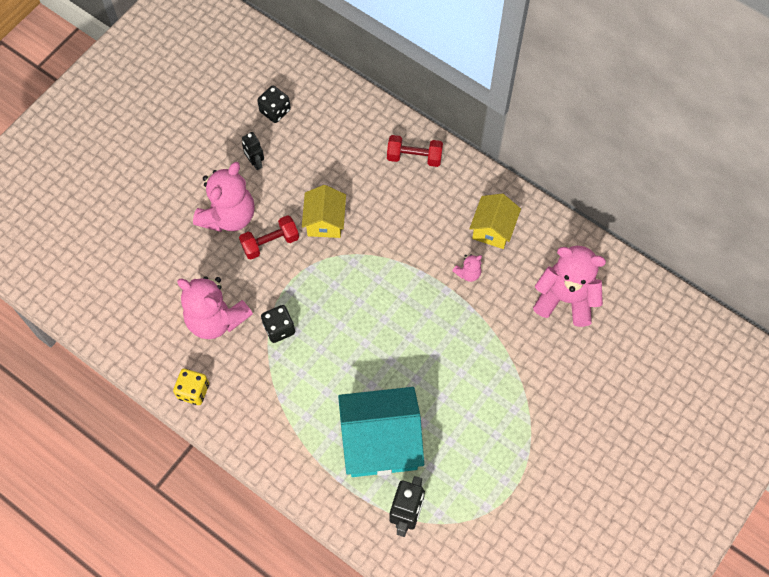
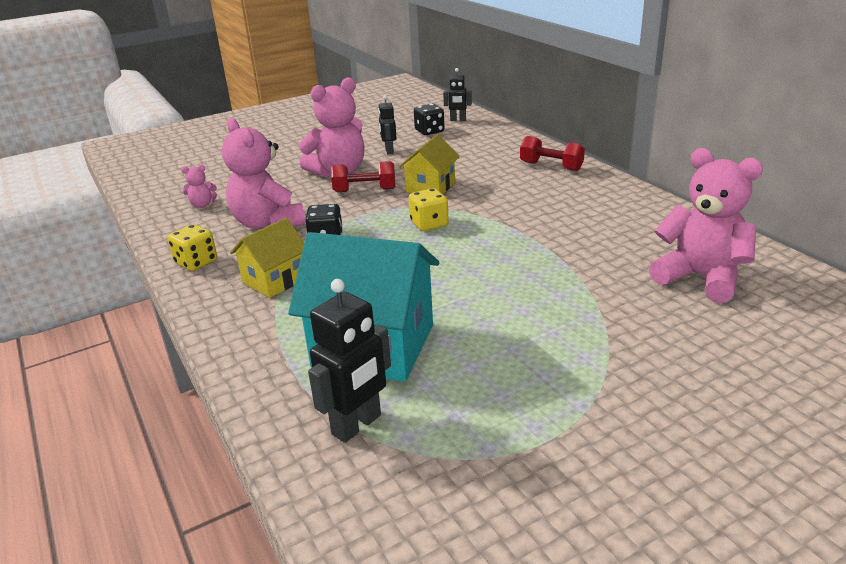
camera: 25 degrees right, 35 degrees down
(292, 79) = (458, 120): none -> black robot
(350, 282) = (429, 224): none -> yellow dice
(468, 273) = (573, 239): pink teddy bear -> pink teddy bear (202, 205)
(493, 229) = (620, 217): yellow house -> yellow house (275, 280)

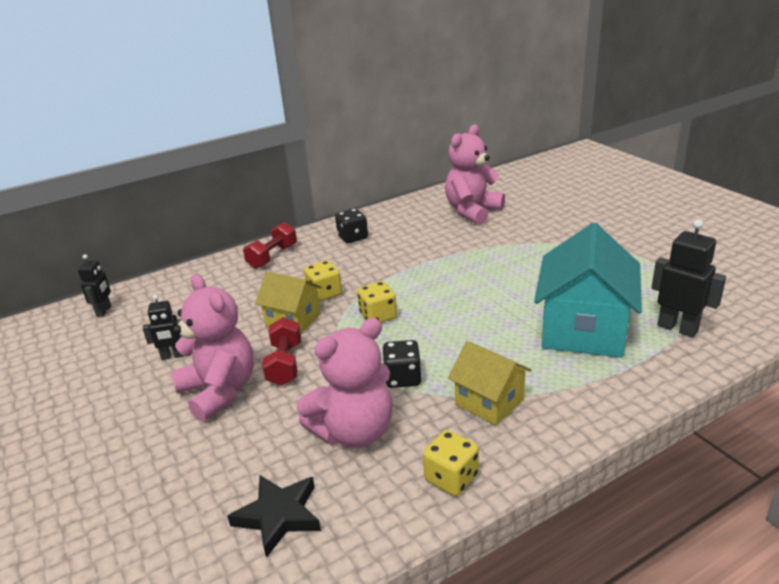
camera: 90 degrees left, 0 degrees up
(202, 205) = (279, 516): pink teddy bear -> black star
(429, 131) = (126, 330): black dice -> black dice (352, 237)
(475, 196) = (324, 293): none -> yellow dice

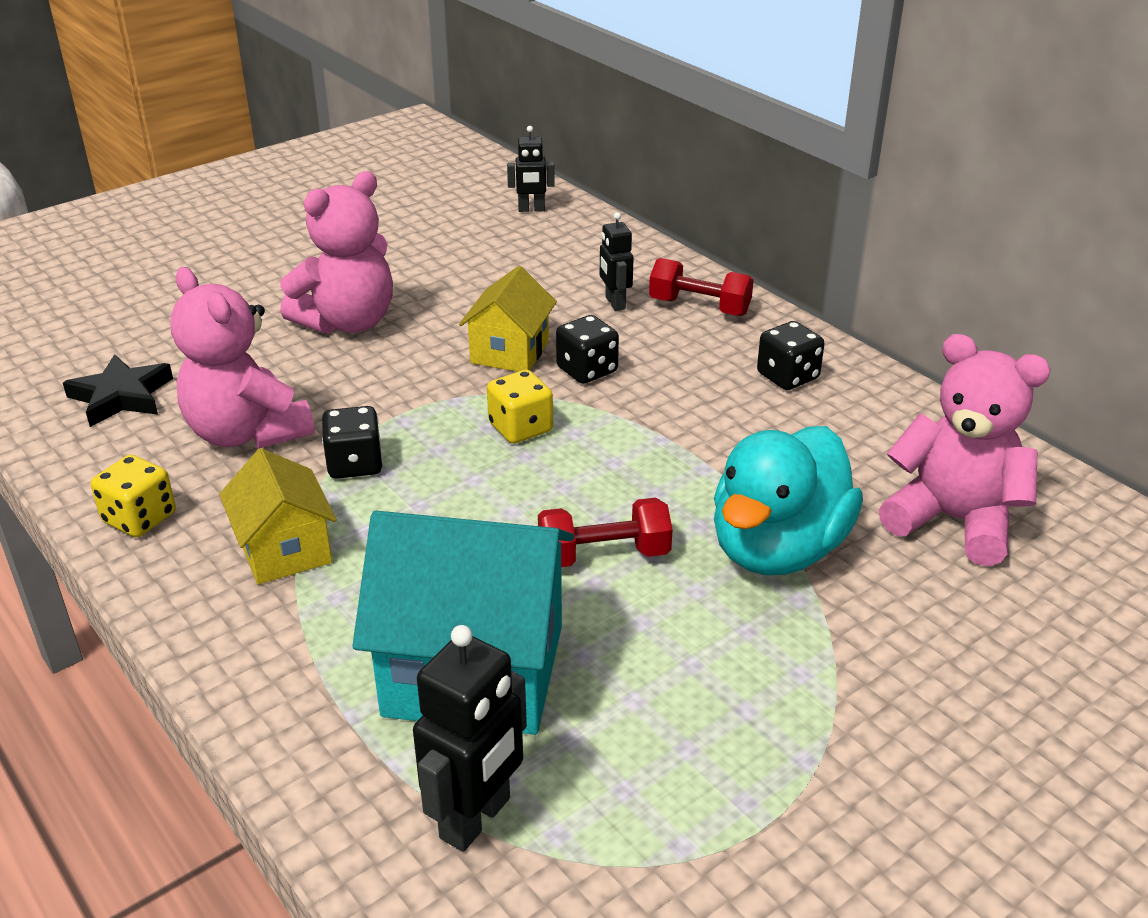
camera: 80 degrees right, 5 degrees up
(172, 356) = (426, 276): black robot -> black robot (614, 303)
(285, 364) = (400, 361): red dumbbell -> red dumbbell (604, 555)
(324, 293) = (587, 370): yellow dice -> black dice
(489, 402) = (285, 550): yellow house -> yellow house turned 60 degrees counterclockwise
(490, 249) = (777, 549): none -> turquoise duck

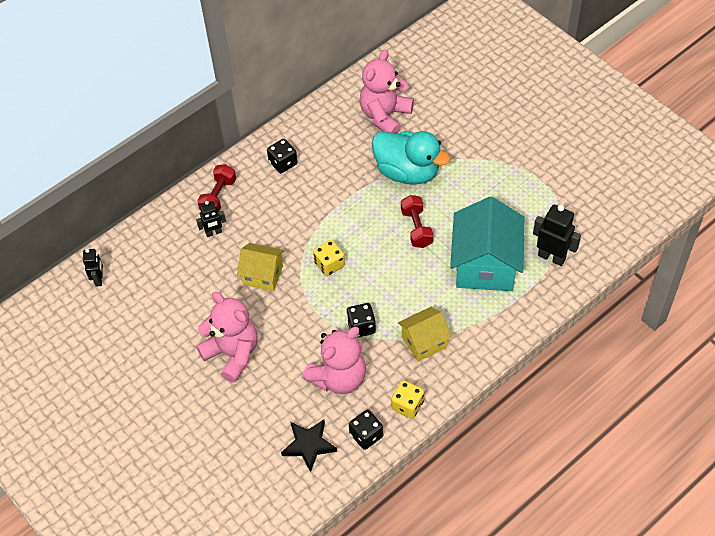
camera: 90 degrees left, 20 degrees up
(587, 370) = (279, 241): black dice -> black dice (366, 435)

